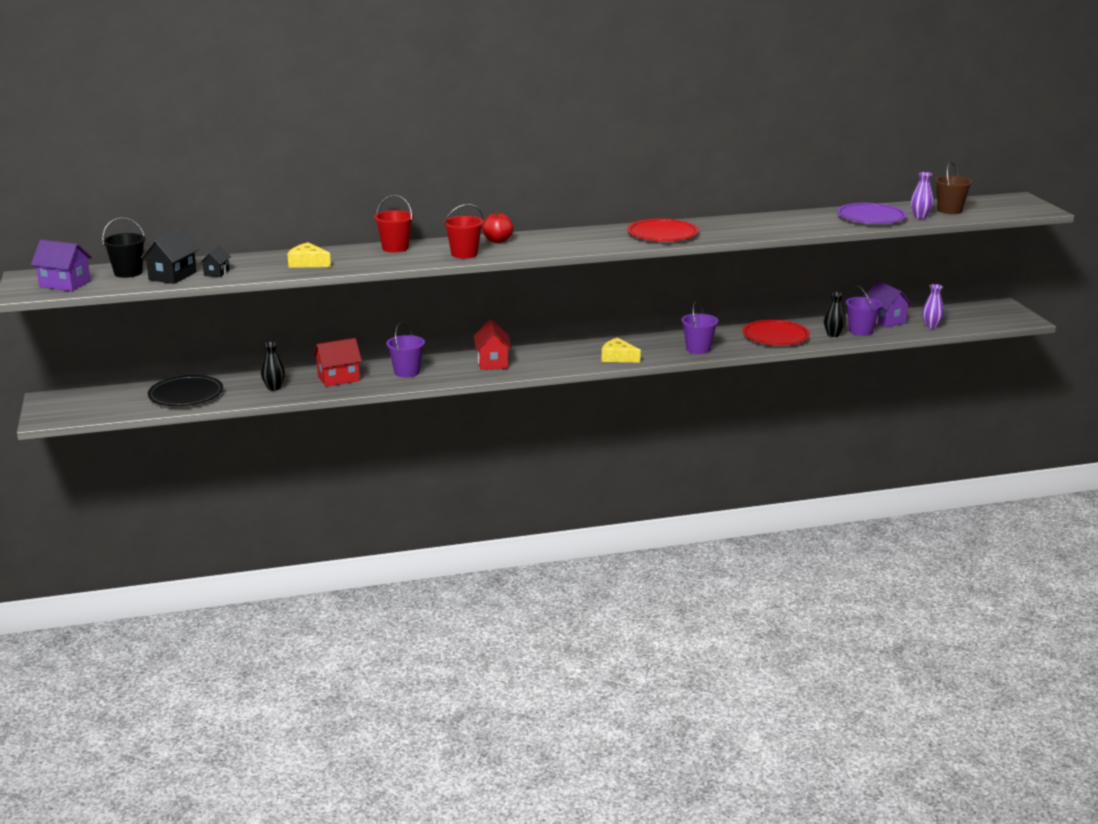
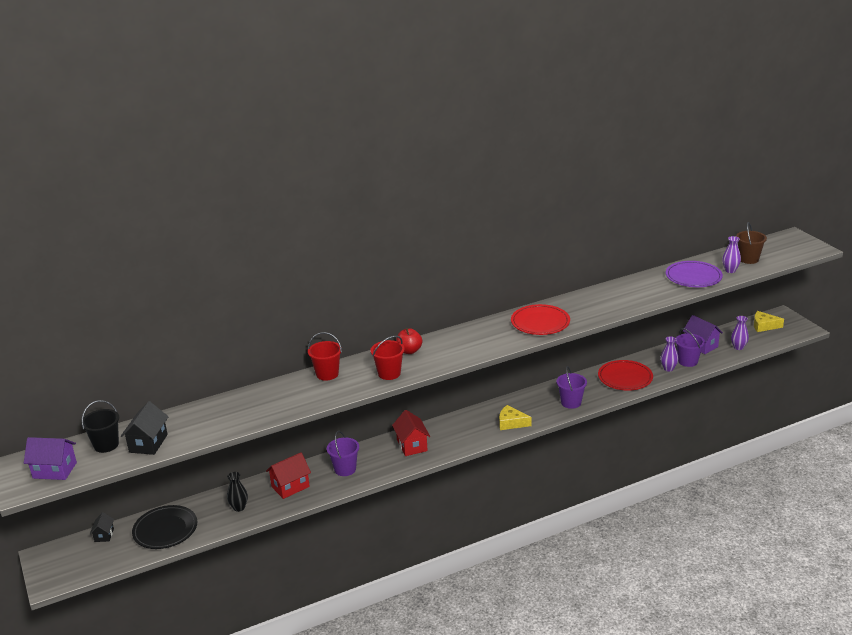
camera: 10 degrees left, 5 degrees up
(216, 273) = (186, 432): black house -> black house (104, 535)
(308, 263) = (260, 406): yellow cheese -> yellow cheese (764, 326)
(833, 334) = (668, 368): black vase -> purple vase

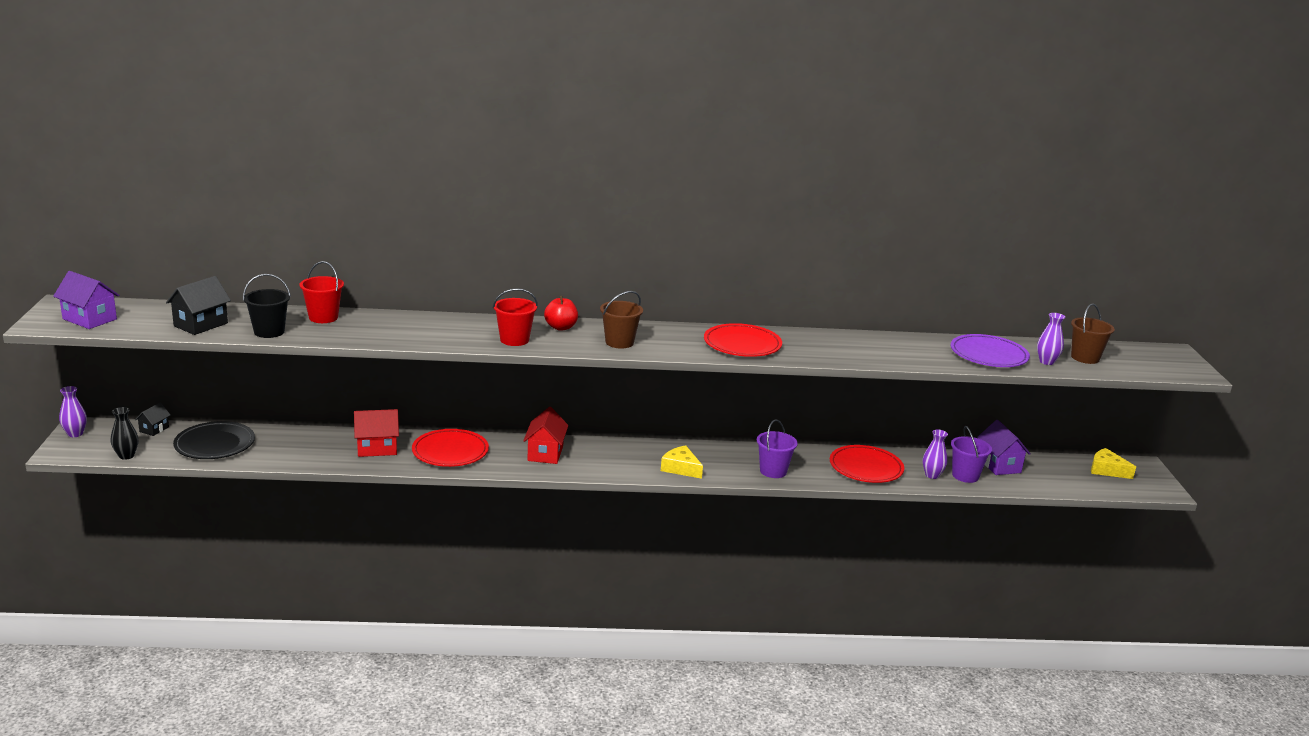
camera: 20 degrees right, 5 degrees down
(106, 445) = (161, 314): black bucket -> black bucket (269, 332)
(239, 507) = (306, 449): black vase -> black vase (126, 456)
(327, 374) = (448, 322): red bucket -> red bucket (323, 317)
(345, 469) = (450, 452): purple bucket -> red plate
(460, 350) = (619, 342): none -> brown bucket
(738, 347) = (1049, 481): purple vase -> purple vase (75, 434)

